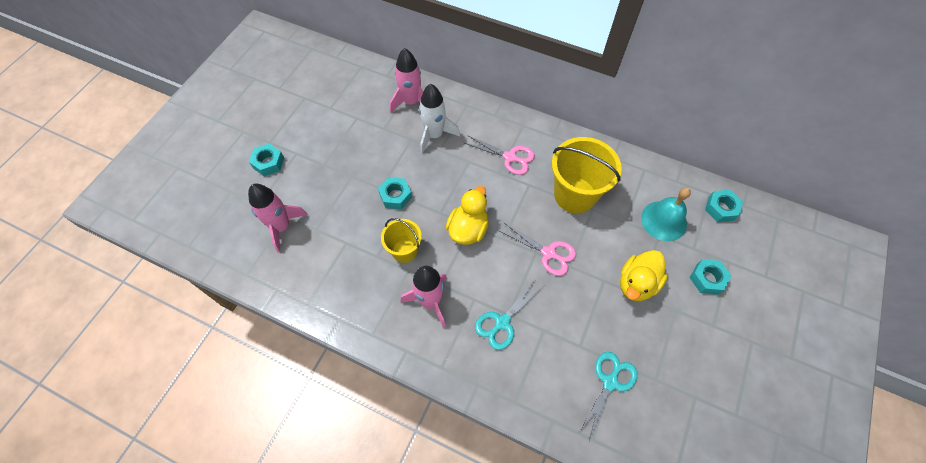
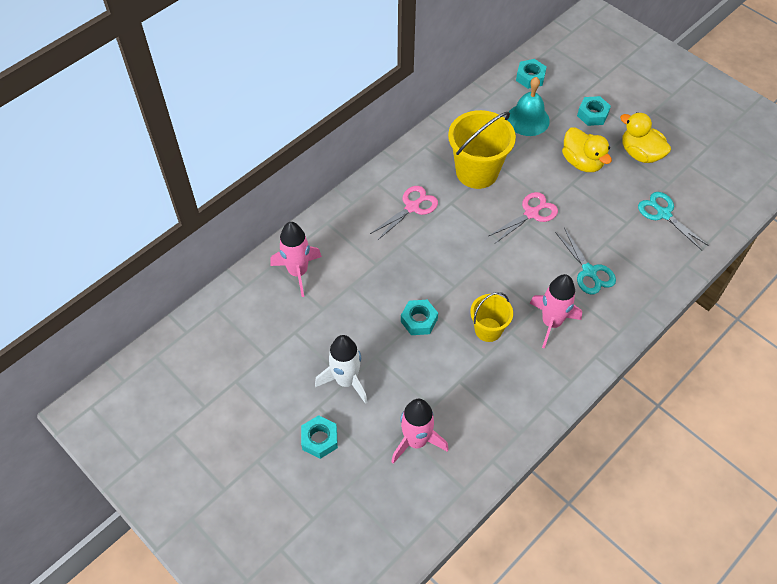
camera: 70 degrees left, 5 degrees down
(434, 135) = (355, 263): white rocket -> white rocket (346, 381)
(468, 229) = (483, 268): yellow duck -> yellow duck (640, 154)

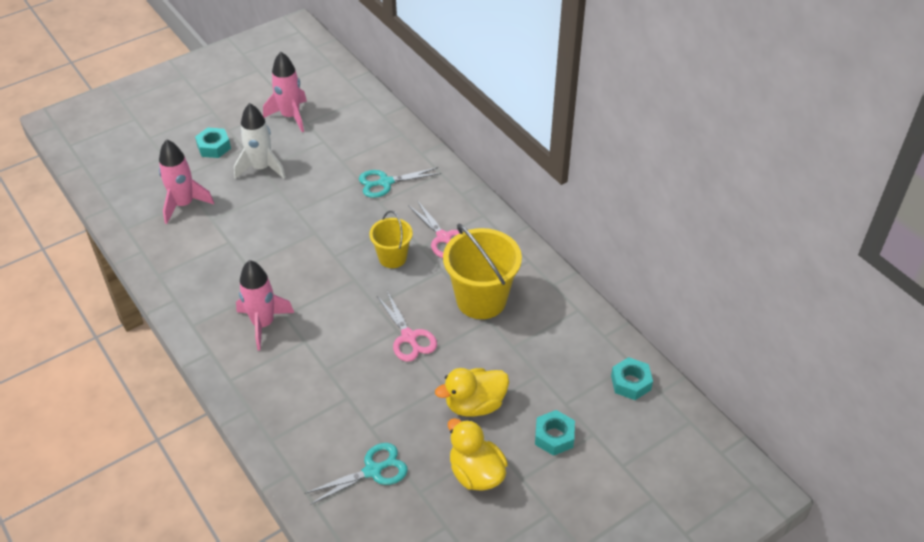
camera: 100 degrees right, 10 degrees down
(298, 272) = (387, 148): pink rocket -> pink rocket (290, 116)
(419, 320) = (304, 223): turquoise nut -> none
(488, 329) = (275, 272): yellow bucket -> yellow bucket (392, 257)
(528, 119) = (555, 364): turquoise bell -> none
(589, 271) = (314, 372): turquoise scissors -> turquoise scissors (385, 182)
(640, 154) = (476, 473): yellow duck -> yellow duck turned 90 degrees counterclockwise

